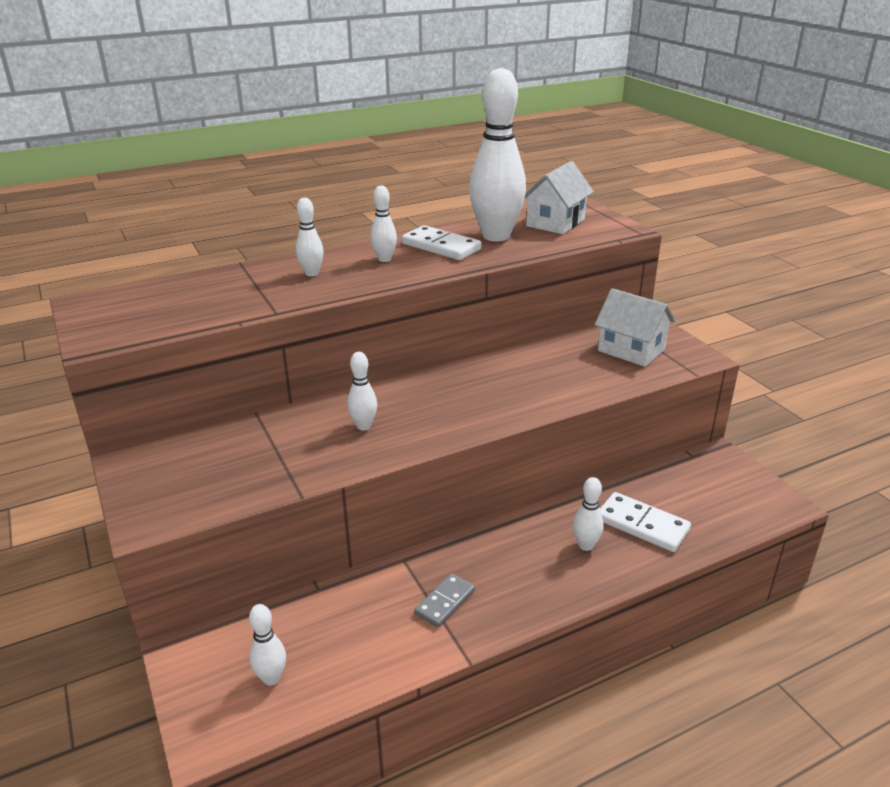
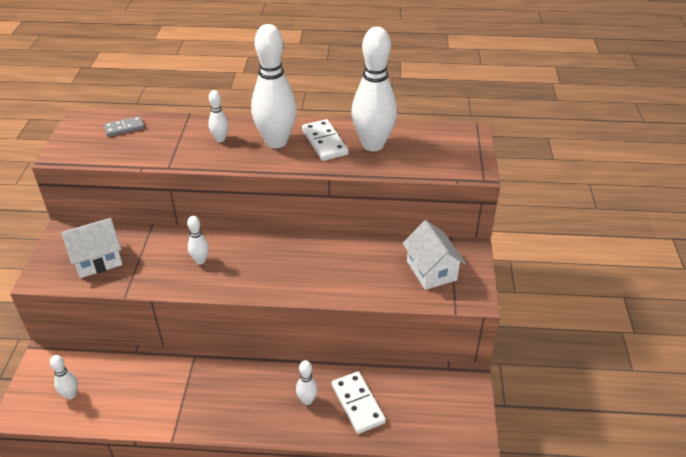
camera: 30 degrees right, 10 degrees up
(384, 259) = (276, 142): white bowling pin -> white bowling pin, size x2.24
(445, 602) = (192, 396): grey domino -> grey domino (124, 128)
(555, 223) = (431, 145): white house -> white house (97, 260)

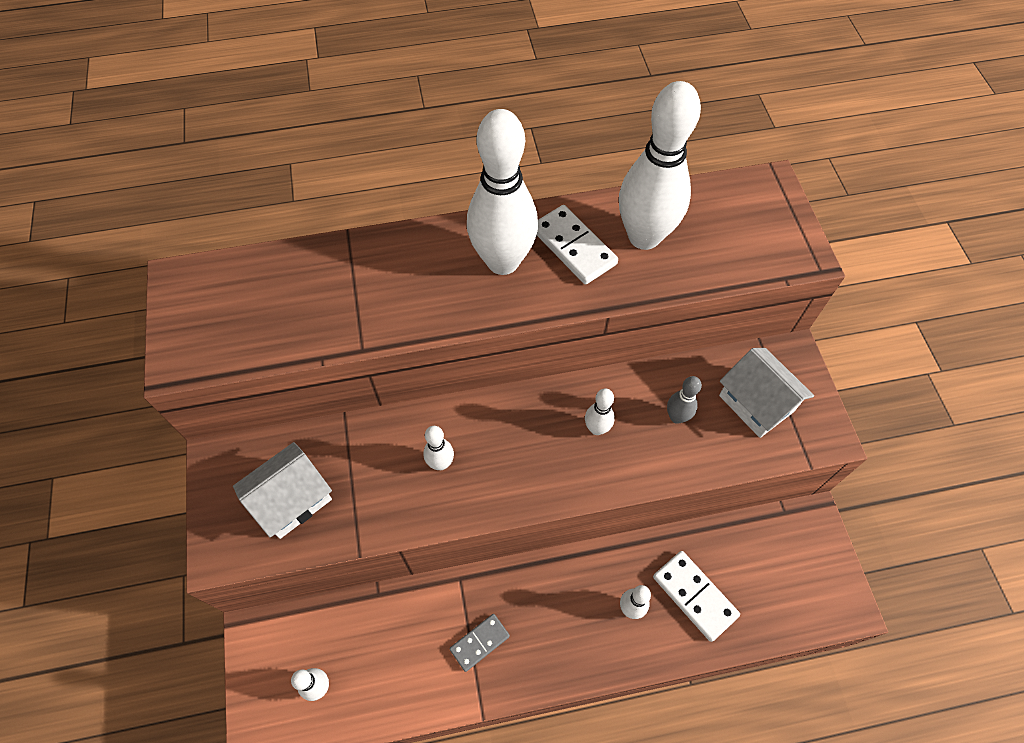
camera: 15 degrees left, 20 degrees up
(124, 128) = (258, 283): grey domino -> grey domino (479, 642)
(220, 139) = (417, 274): white bowling pin -> white bowling pin (597, 428)
(371, 267) = (677, 417): none -> grey bowling pin

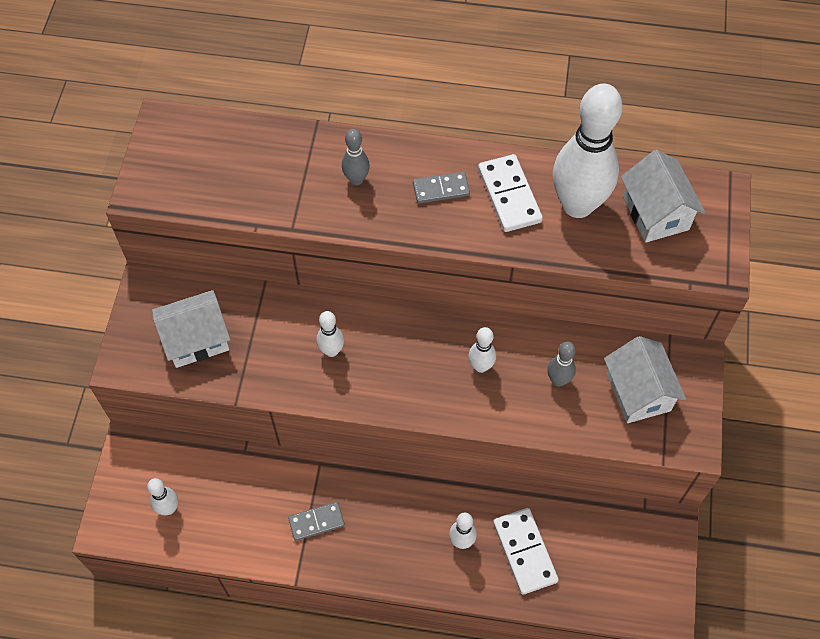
camera: 20 degrees right, 0 degrees up
(411, 277) = (356, 179): none -> grey bowling pin
(503, 261) = (441, 189): white bowling pin -> grey domino
(721, 222) = (655, 213): none -> white house

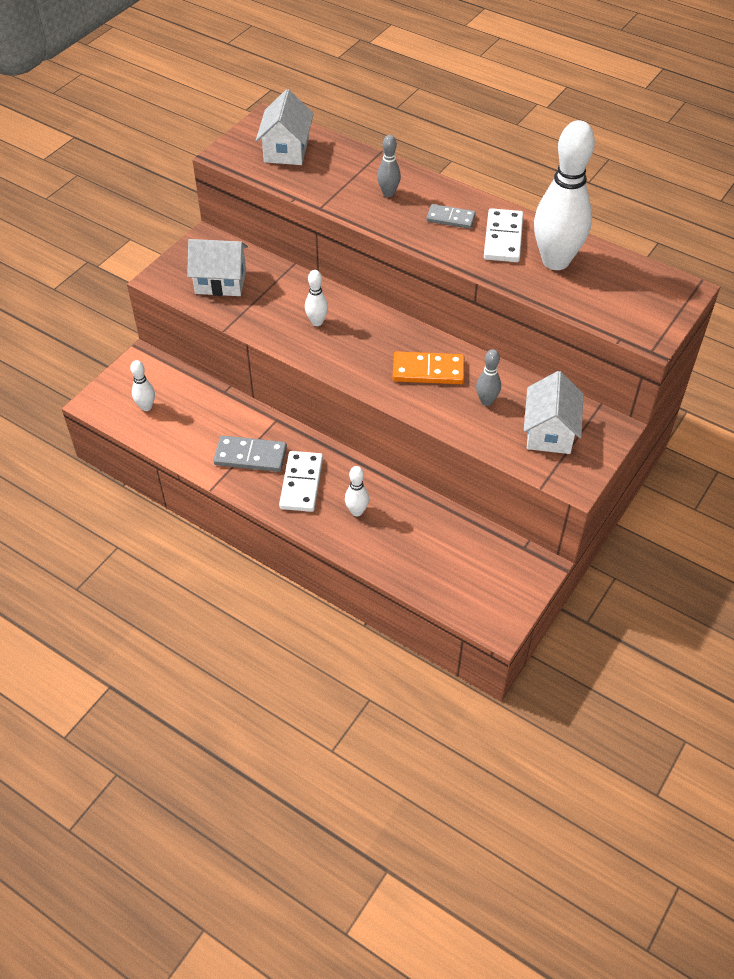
camera: 25 degrees right, 10 degrees down
(316, 522) = (250, 456): grey domino -> grey domino, size x1.51
(481, 366) = (428, 371): white bowling pin -> orange domino
(525, 552) = (404, 538): white domino -> white domino (301, 483)
(655, 213) = (618, 286): white house -> white house (286, 150)

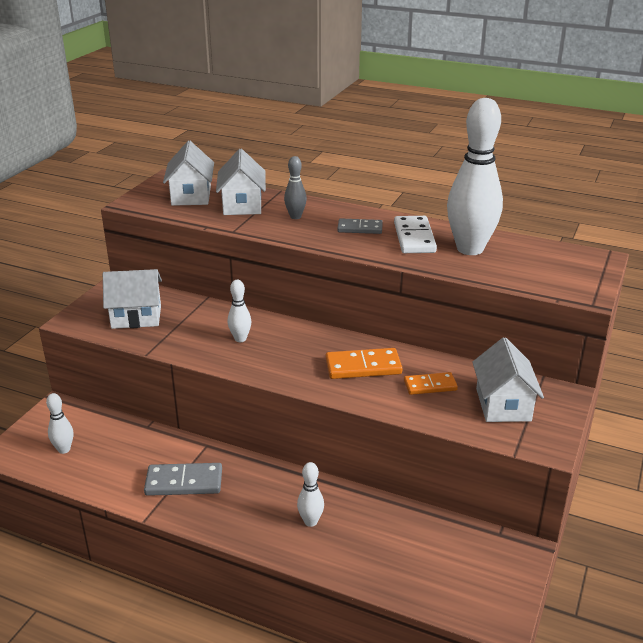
camera: 10 degrees left, 20 degrees down
(301, 483) = (244, 502): white domino -> none
(337, 170) = (242, 205): none -> white house
(486, 401) = (430, 385): grey bowling pin -> orange domino

